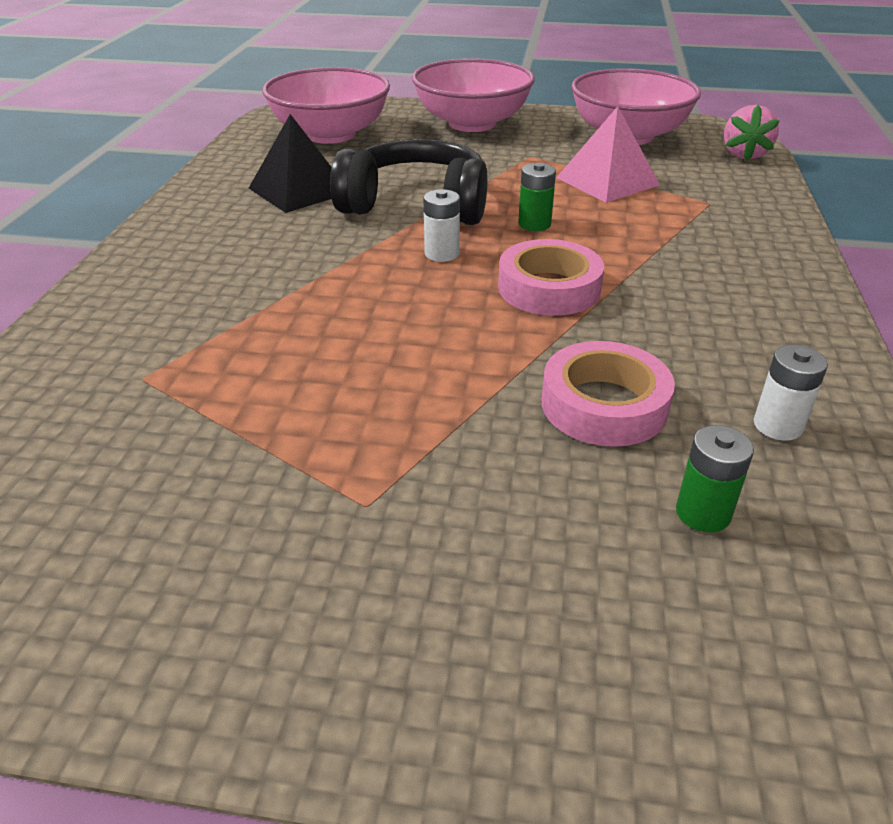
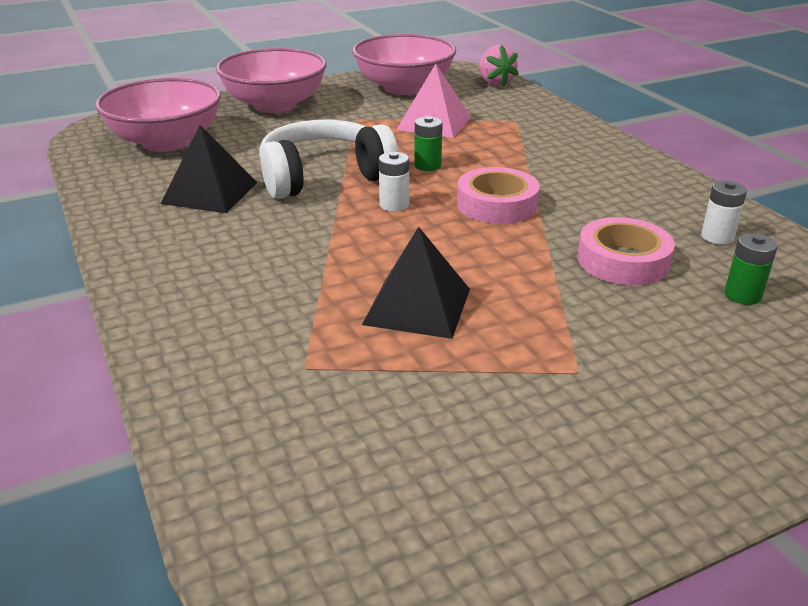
camera: 35 degrees left, 5 degrees down
(315, 363) = (417, 306): none -> black pyramid
(416, 205) = (324, 177): black headphones -> white headphones

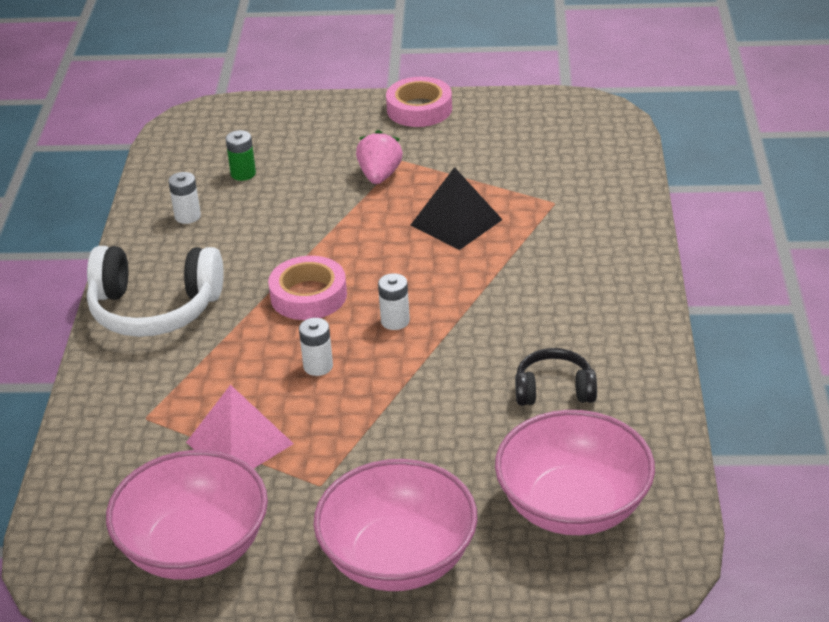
camera: 150 degrees left, 5 degrees up
(210, 192) = (554, 390): black pyramid -> black headphones
(324, 177) = (431, 380): white headphones -> white headphones (155, 308)
(427, 165) = (318, 366): green battery -> white battery
(495, 83) = (67, 517): pink strawberry -> pink strawberry (379, 176)
(623, 261) = (281, 217): pink tape -> pink tape (419, 109)

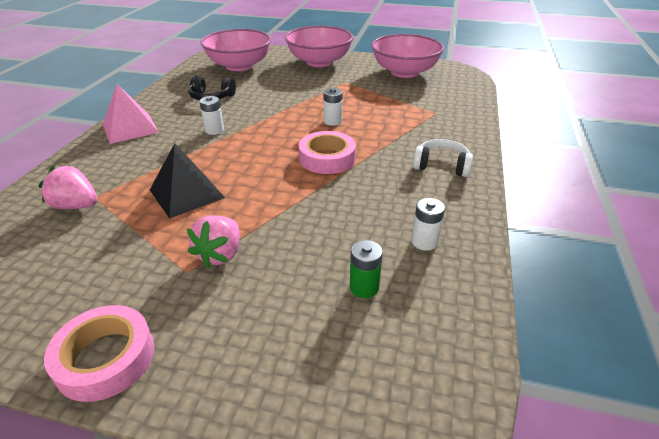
camera: 170 degrees left, 0 degrees up
(155, 308) = (441, 166): white headphones -> white headphones, size x0.56
(239, 443) = (382, 98): pink pyramid -> pink pyramid (130, 128)
(395, 321) = (275, 136): white battery -> white battery (214, 130)
(563, 191) = (76, 206): none -> pink strawberry

